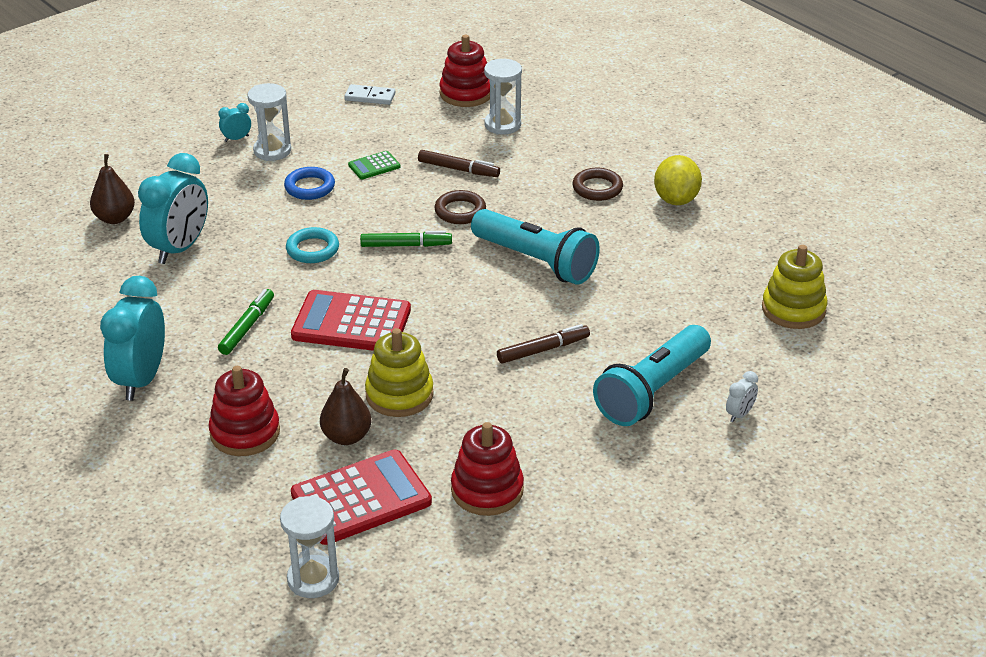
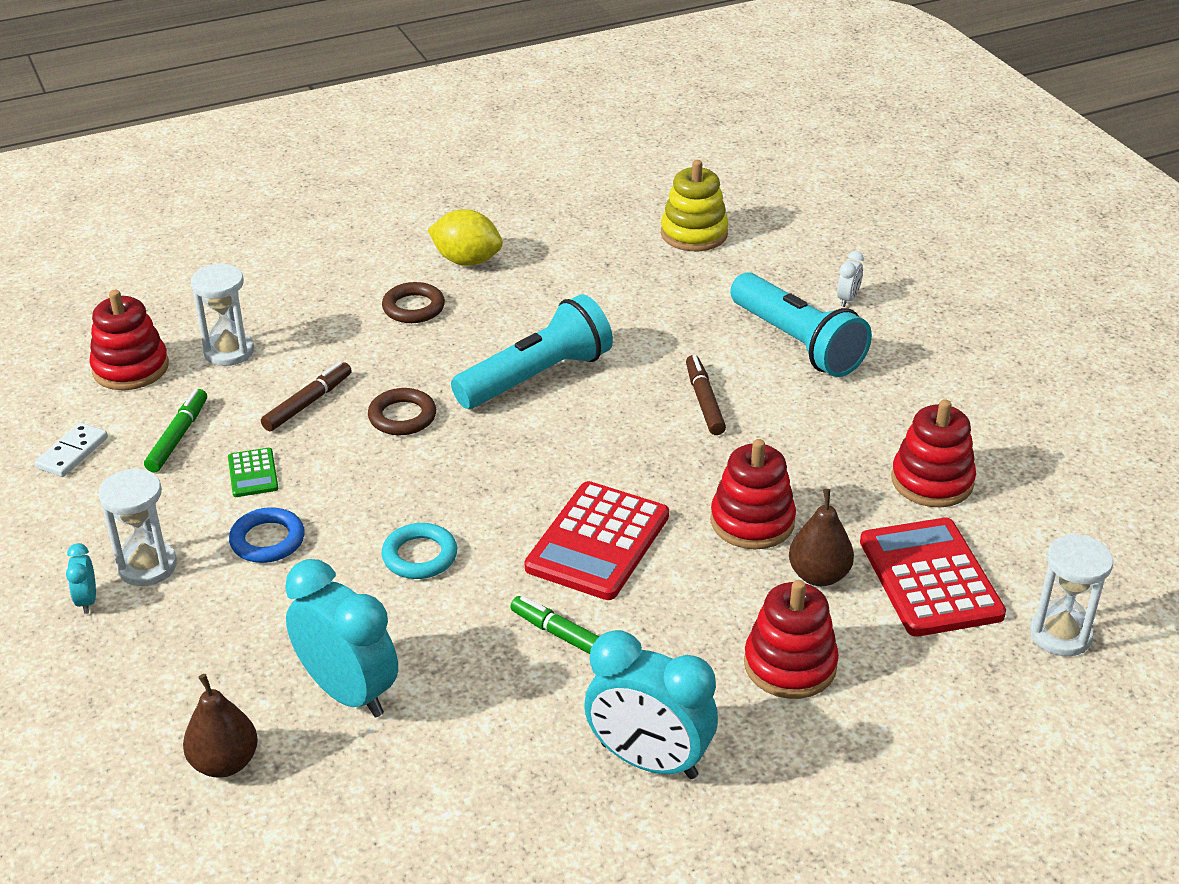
camera: 75 degrees left, 0 degrees up
(399, 395) = (752, 521): yellow stacking toy -> red stacking toy
(406, 245) = (453, 472): green marker -> green marker (178, 437)
(739, 414) = (847, 299): white clock -> white clock turned 60 degrees clockwise

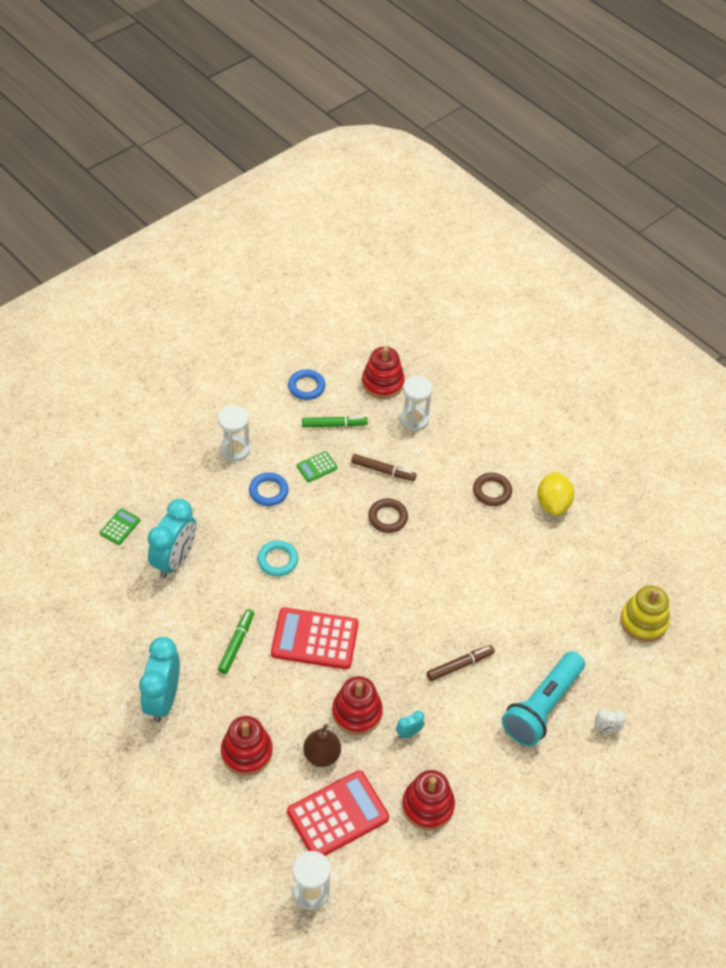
camera: 70 degrees right, 15 degrees up
(72, 453) = (306, 387): white domino -> blue ring
(87, 601) = (205, 436): turquoise clock -> turquoise clock (409, 733)
(224, 763) = (120, 527): brown pear -> green calculator
(536, 377) = (449, 572): turquoise flashlight -> none

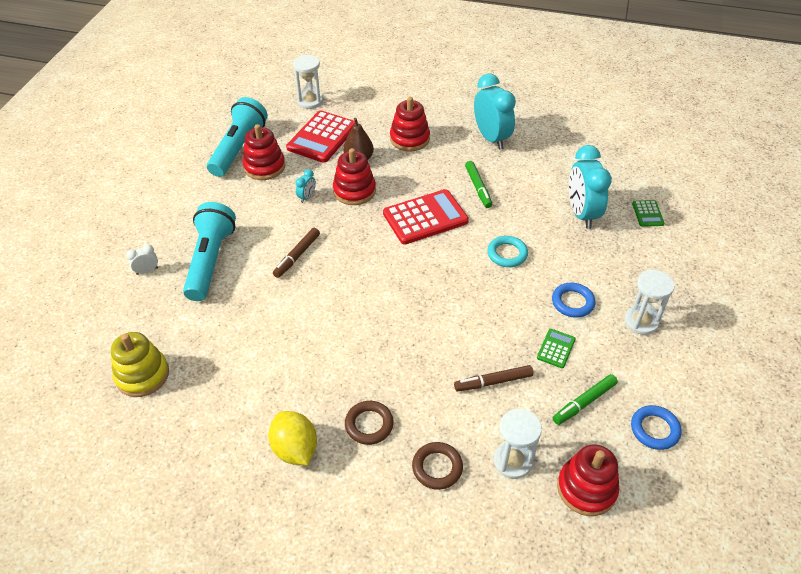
camera: 150 degrees right, 5 degrees down
(387, 517) = (449, 338): brown ring -> brown ring (437, 467)
(440, 855) = (239, 148): none -> turquoise flashlight

